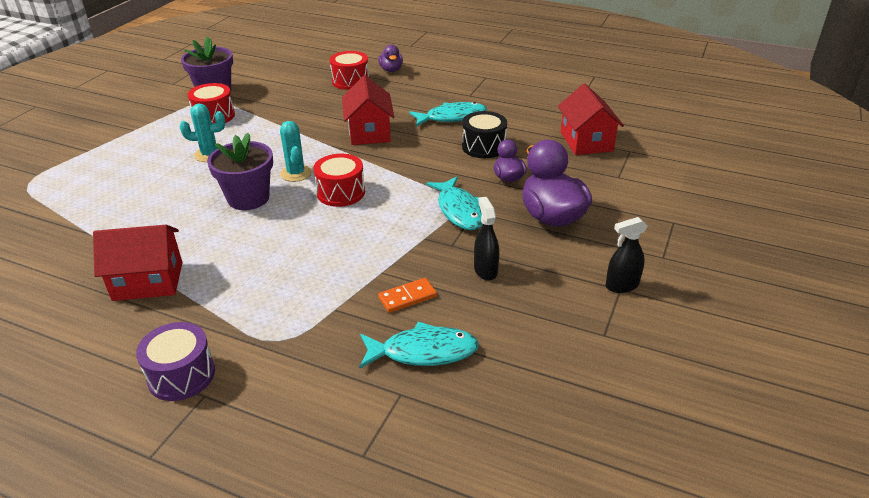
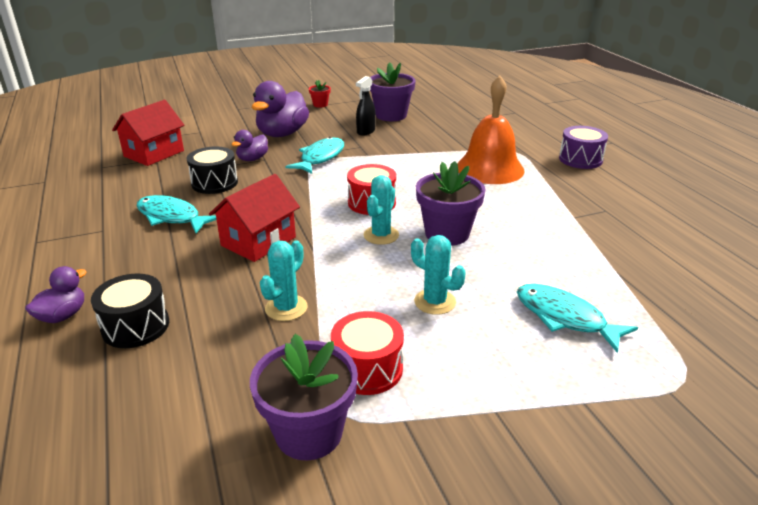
camera: 135 degrees left, 5 degrees down
(148, 281) = (577, 210): red house -> none
(281, 291) = (489, 168): none -> orange bell
(291, 116) = (286, 308): none -> turquoise cactus
(350, 81) = (135, 326): red drum -> black drum
(407, 297) = (423, 139): orange domino -> none
(423, 352) = (448, 122): turquoise fish -> turquoise fish (564, 317)
(510, 320) = (391, 115): none -> purple flower pot
(621, 285) = (320, 104): black spray bottle -> red flower pot

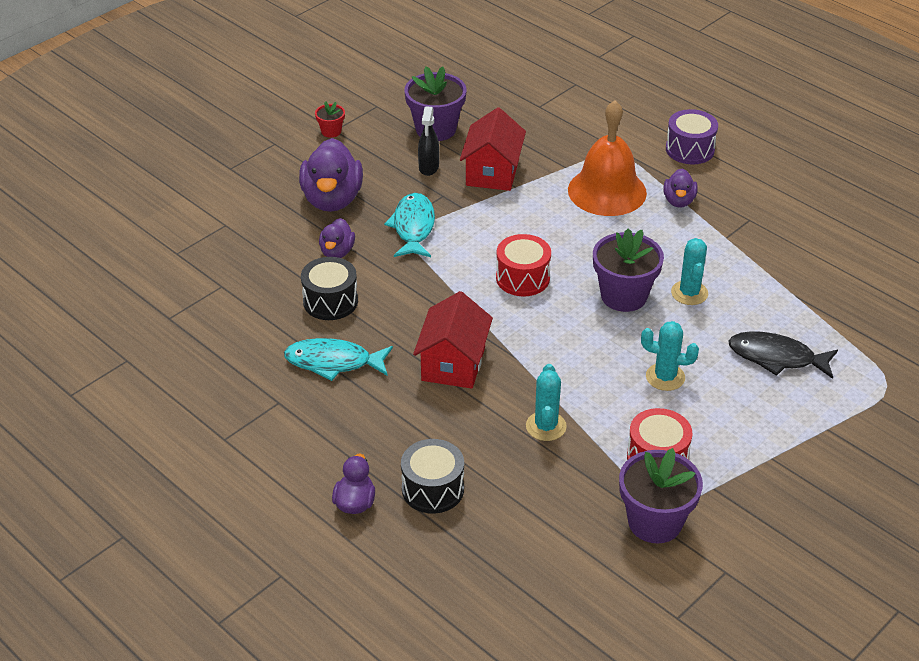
camera: 25 degrees left, 10 degrees up
(154, 153) = (209, 278): red house -> red house (492, 172)
(381, 235) = (564, 318): turquoise cactus -> turquoise cactus (689, 293)
(547, 186) = (679, 201): none -> purple duck
(564, 317) = (776, 357): turquoise fish -> black fish

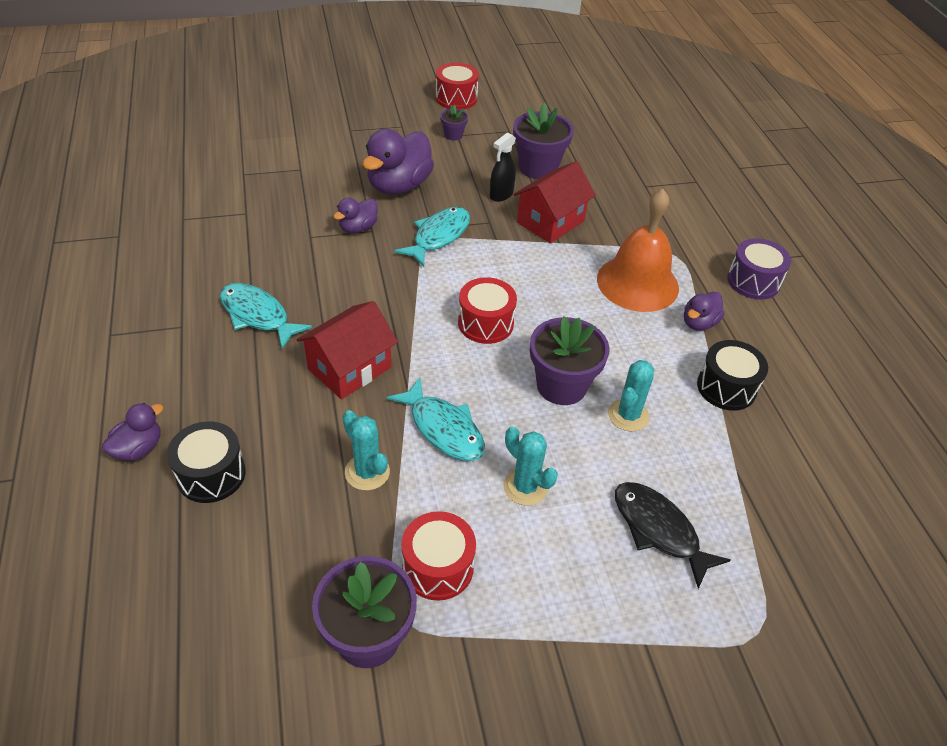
camera: 30 degrees right, 5 degrees up
(296, 95) = (456, 98): none -> red drum
(330, 301) = (310, 264): black drum -> black drum (726, 387)
(331, 131) = (453, 135): red flower pot -> purple flower pot
(546, 426) = (367, 472): turquoise cactus -> turquoise cactus turned 75 degrees counterclockwise
(569, 369) = (443, 429): none -> turquoise fish

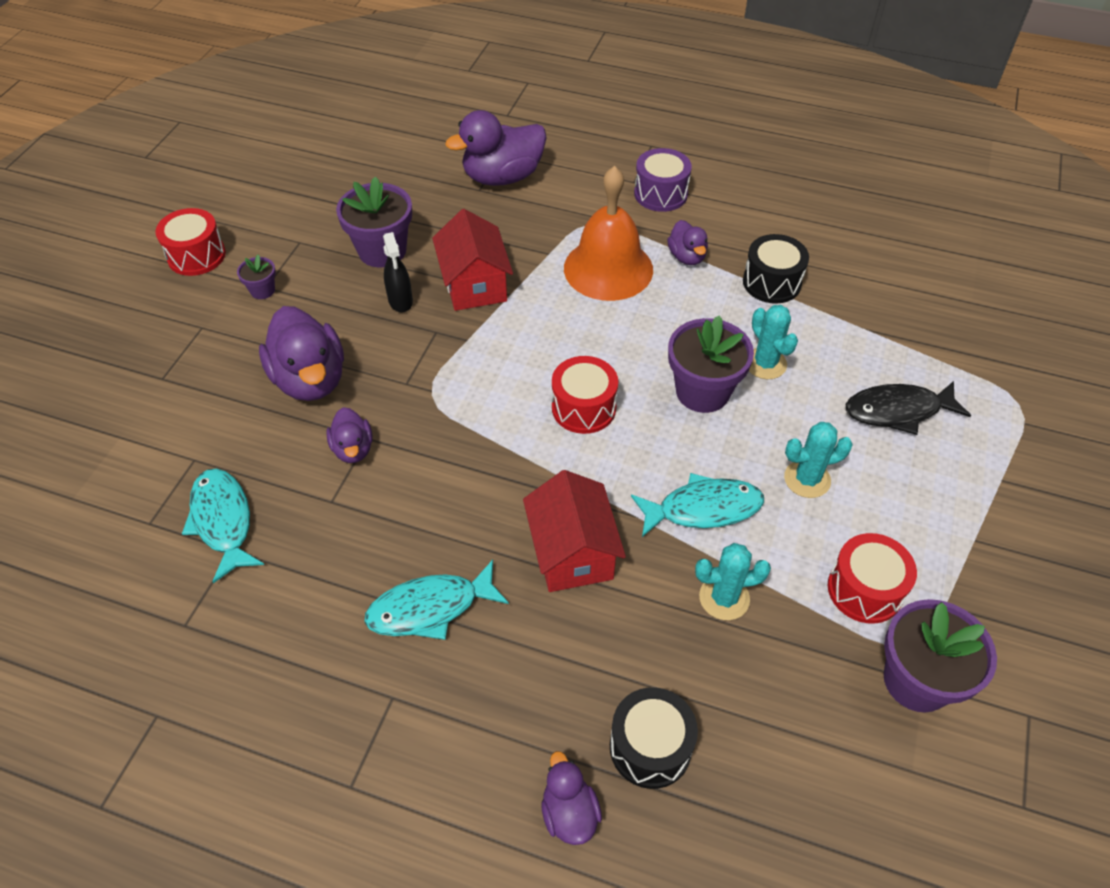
camera: 55 degrees left, 5 degrees up
(438, 236) = (425, 384): turquoise fish -> turquoise fish (223, 521)
(671, 192) = (502, 177): none -> purple duck

